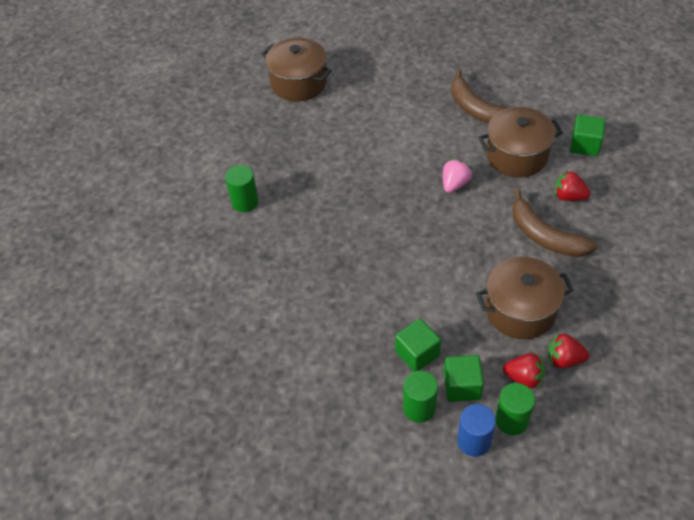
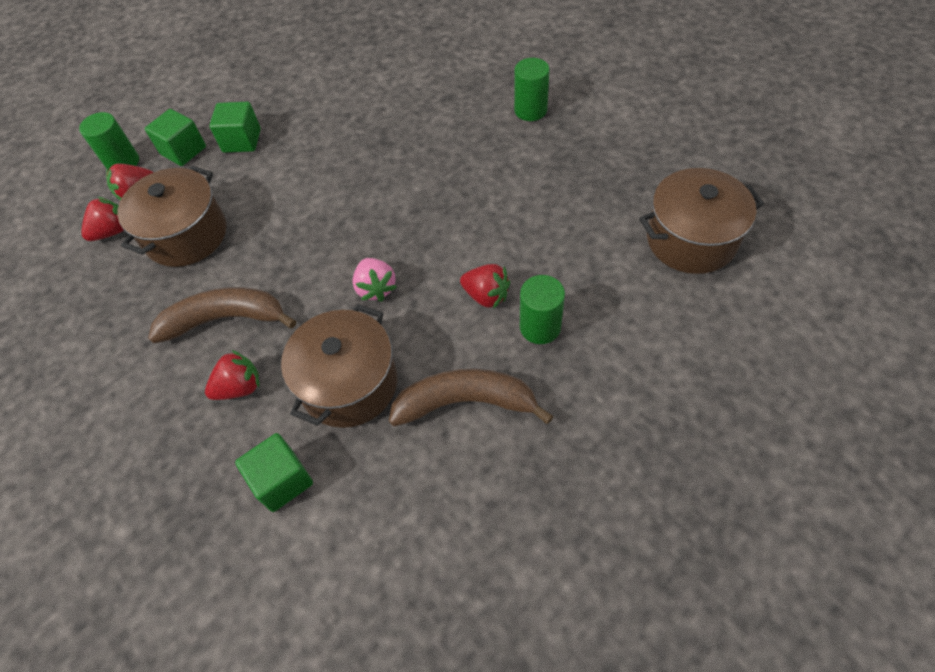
camera: 130 degrees right, 5 degrees up
(412, 137) = (486, 296): none -> red strawberry
(419, 408) = (202, 116): green cylinder -> green cylinder (540, 327)
(474, 441) = (141, 131): blue cylinder -> none

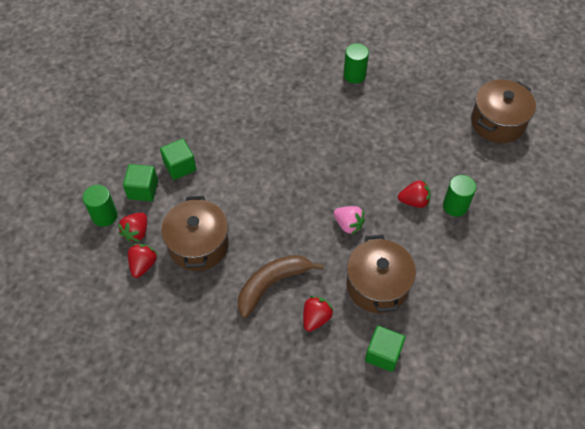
camera: 35 degrees left, 0 degrees up
(466, 402) = (447, 265): brown banana -> none

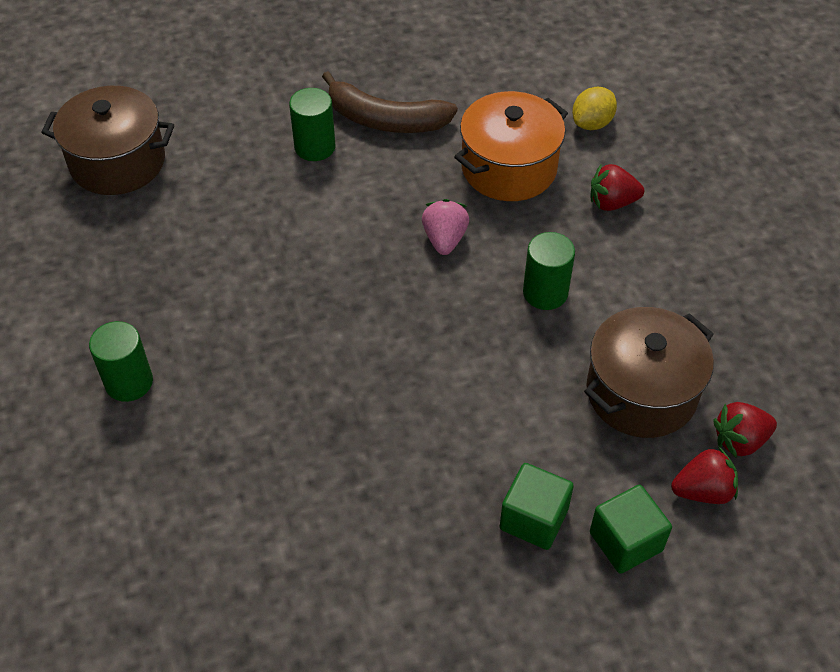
camera: 125 degrees left, 5 degrees down
(104, 216) = (722, 562): green cylinder -> green cylinder (545, 292)
(272, 284) = (613, 271): brown banana -> brown banana (385, 120)
(377, 285) = (509, 168): brown pot -> orange pot
(383, 354) = (592, 123): green cube -> yellow lemon
(414, 201) = (343, 190): red strawberry -> none

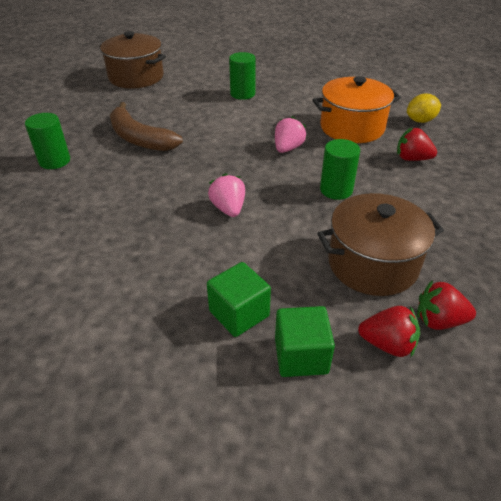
camera: 25 degrees right, 10 degrees down
(385, 120) = (291, 92): brown banana -> brown banana (139, 138)
(430, 375) = (228, 209): none -> pink strawberry

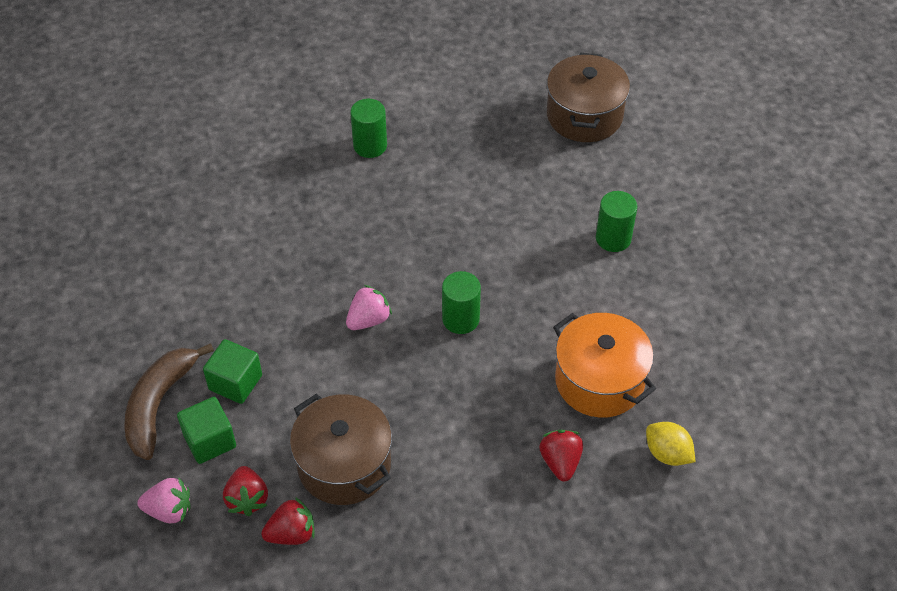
camera: 65 degrees right, 10 degrees up
(139, 138) = (449, 190): brown banana -> brown banana (159, 405)
(288, 148) = (509, 330): pink strawberry -> pink strawberry (169, 510)
(336, 190) = (451, 401): green cylinder -> green cylinder (460, 319)
(439, 320) = (292, 533): red strawberry -> red strawberry turned 90 degrees clockwise

